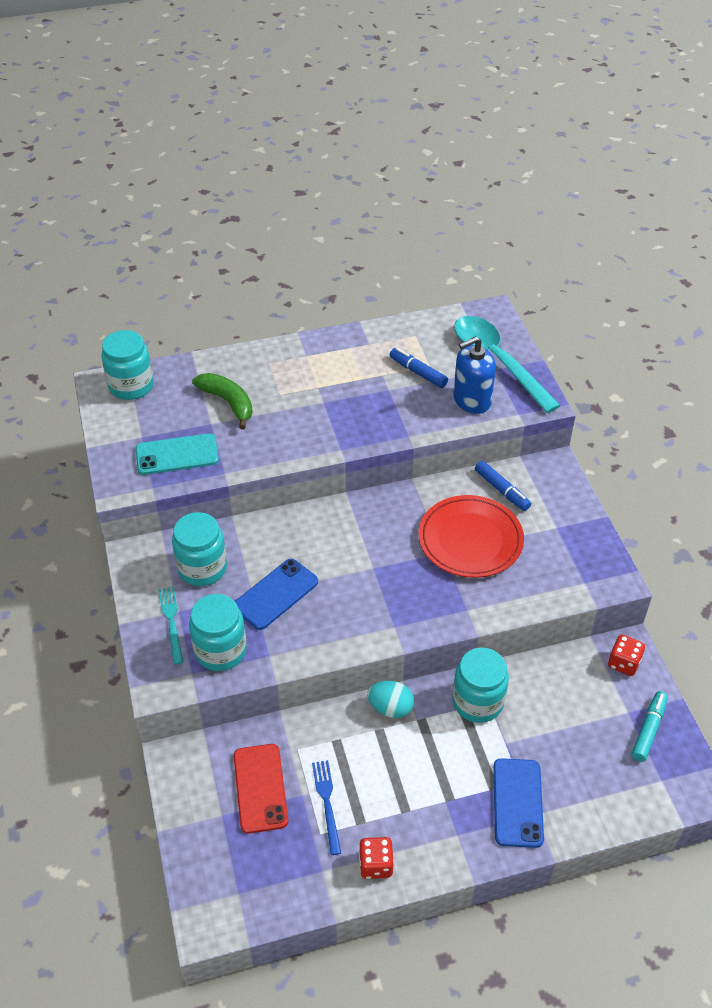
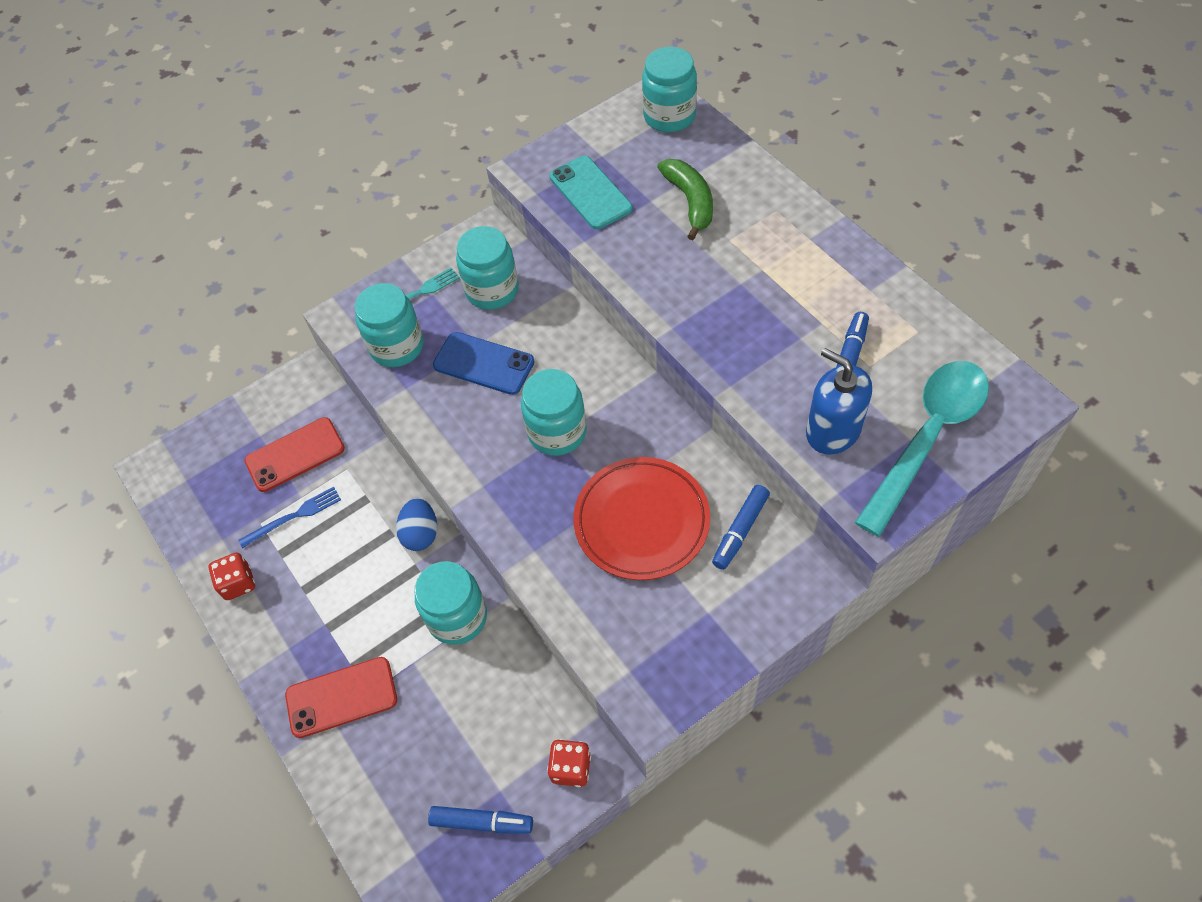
camera: 75 degrees right, 10 degrees up
(228, 402) = (690, 202): green banana -> green banana turned 45 degrees counterclockwise
(369, 566) = (557, 432): none -> turquoise jar
(390, 708) = (421, 534): turquoise egg -> blue egg
(517, 802) = (341, 697): blue phone -> red phone
(648, 729) = (482, 822): turquoise marker -> blue marker

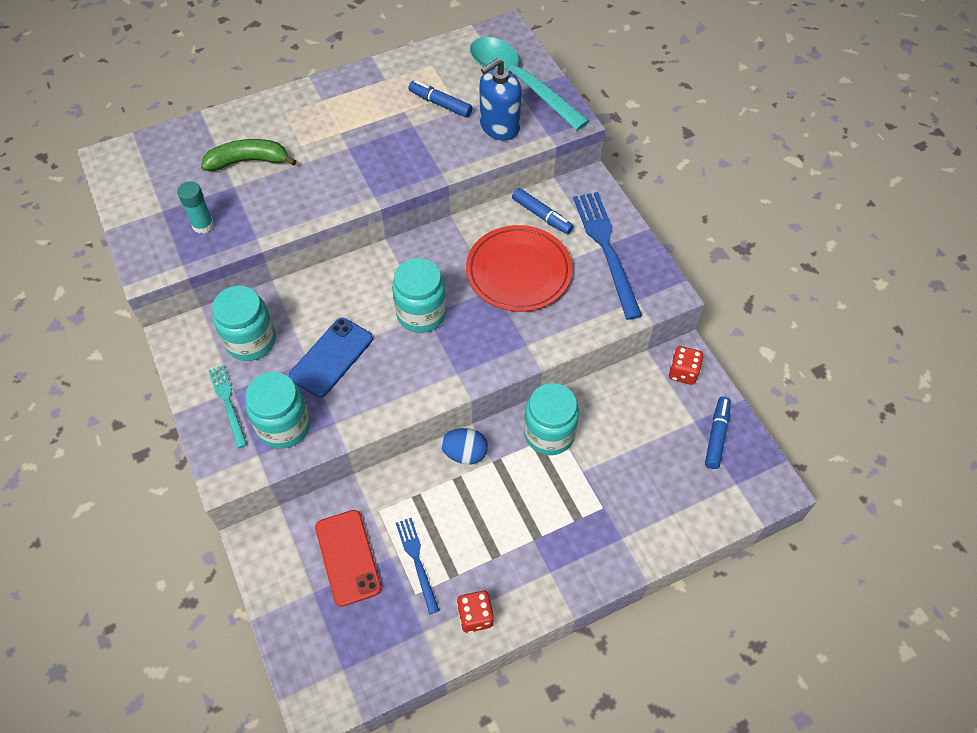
camera: 85 degrees left, 0 degrees up
(341, 697) = (603, 529): red phone -> none
(590, 193) = (203, 225): turquoise phone -> turquoise glue stick
(669, 116) = (142, 156): turquoise jar -> none
(705, 619) = (606, 249): none -> blue fork

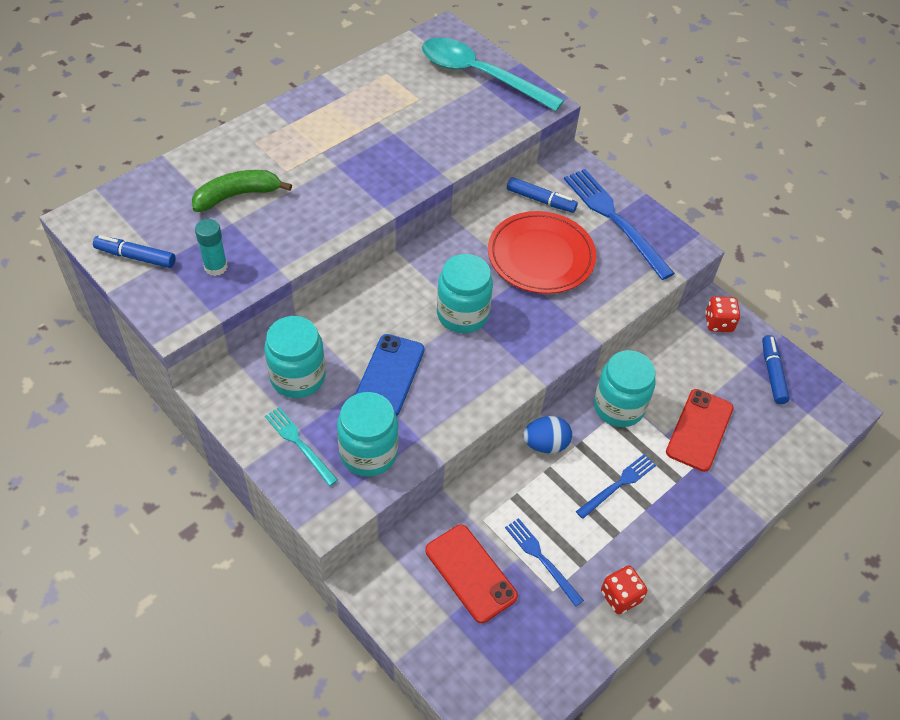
camera: 20 degrees left, 5 degrees down
(440, 104) = (411, 108): blue marker -> blue marker (135, 257)
(499, 126) = (479, 120): blue soap dispenser -> none
(517, 509) = (618, 485): none -> blue fork
(618, 475) = (699, 430): none -> red phone

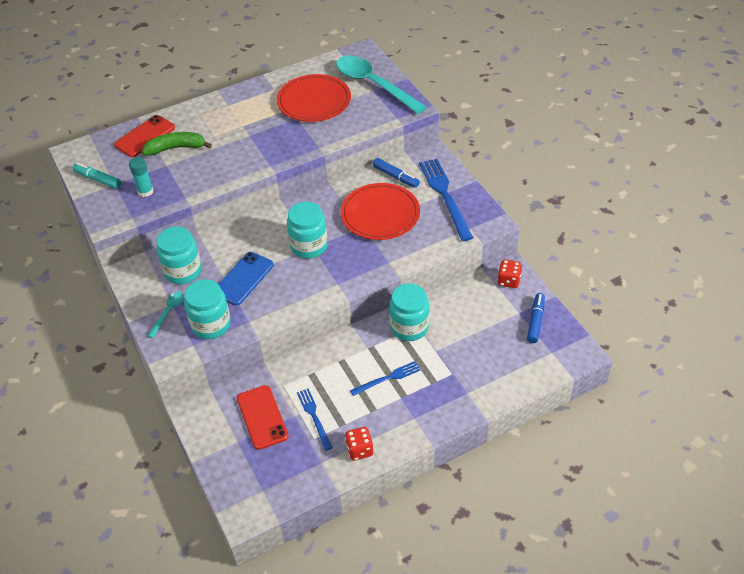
camera: 20 degrees right, 5 degrees down
(135, 257) = (98, 179): blue marker -> turquoise marker
(299, 444) = (168, 312): turquoise fork -> turquoise spoon
(408, 107) = (314, 101): none -> red plate
(545, 444) = (346, 344): blue egg -> none
(699, 430) = (463, 351): red phone -> red phone (145, 136)

